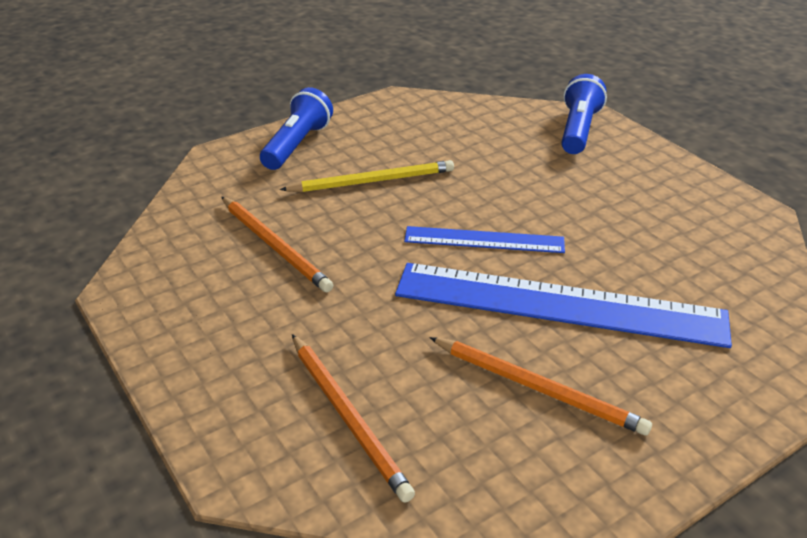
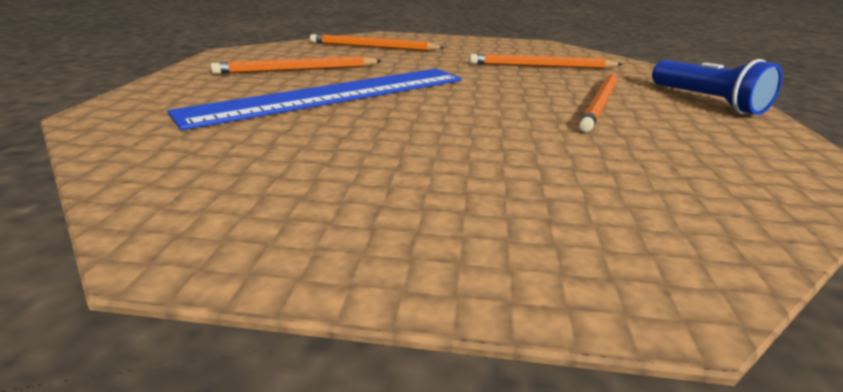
camera: 130 degrees right, 10 degrees down
(372, 181) = (600, 104): yellow pencil -> orange pencil
(484, 240) = (446, 104): blue ruler -> none
(578, 130) = (617, 252): blue flashlight -> none

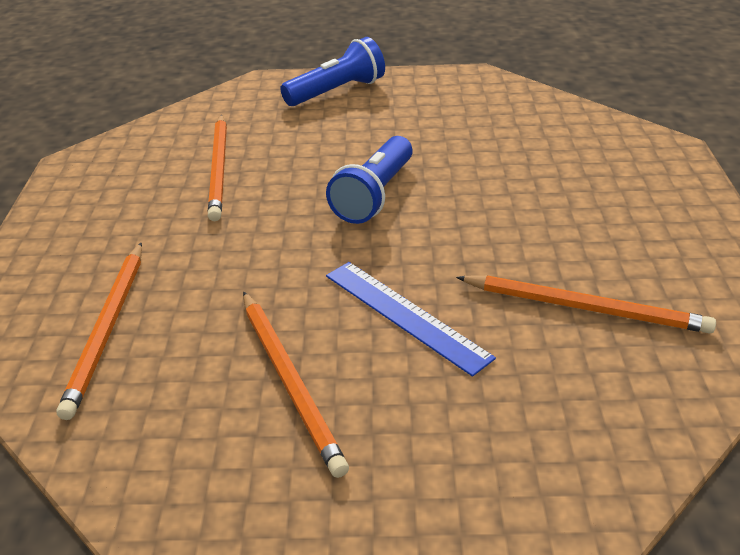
camera: 95 degrees left, 10 degrees up
(332, 95) = (405, 315): blue ruler -> blue ruler, size x0.53
(500, 100) = (374, 195): none -> blue flashlight
(600, 104) = (364, 141): orange pencil -> orange pencil (585, 308)

